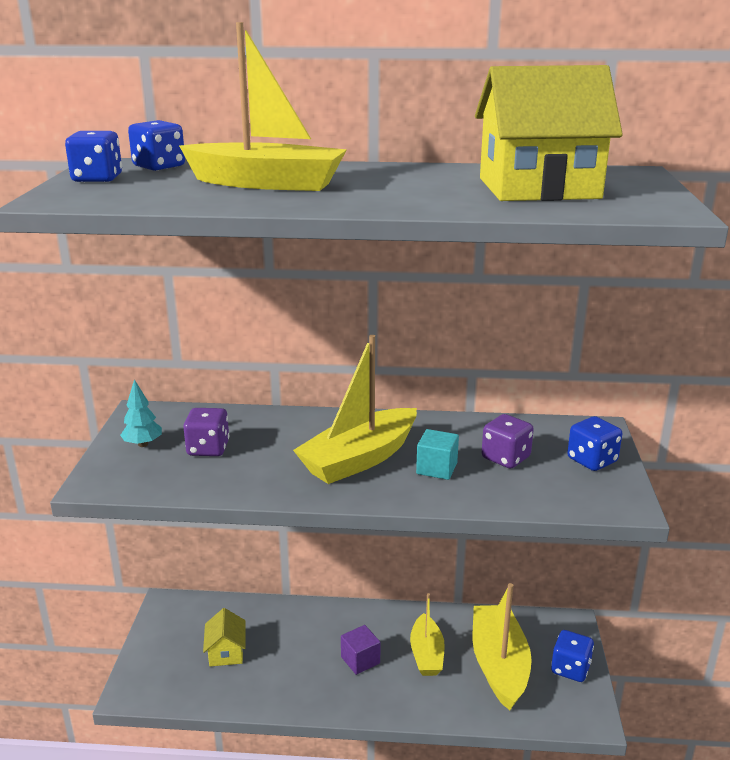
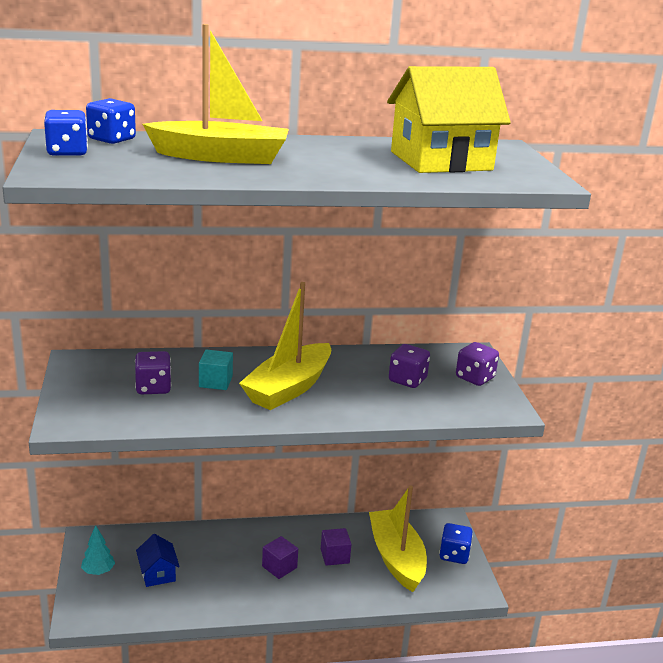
camera: 15 degrees left, 0 degrees up
(143, 444) = (91, 387): turquoise tree -> turquoise tree (98, 571)
(226, 652) = (158, 573): yellow house -> blue house
(426, 654) = (335, 556): yellow boat -> purple cube
(436, 468) = (355, 392): turquoise cube -> turquoise cube (215, 382)
(592, 460) = (475, 378): blue dice -> purple dice

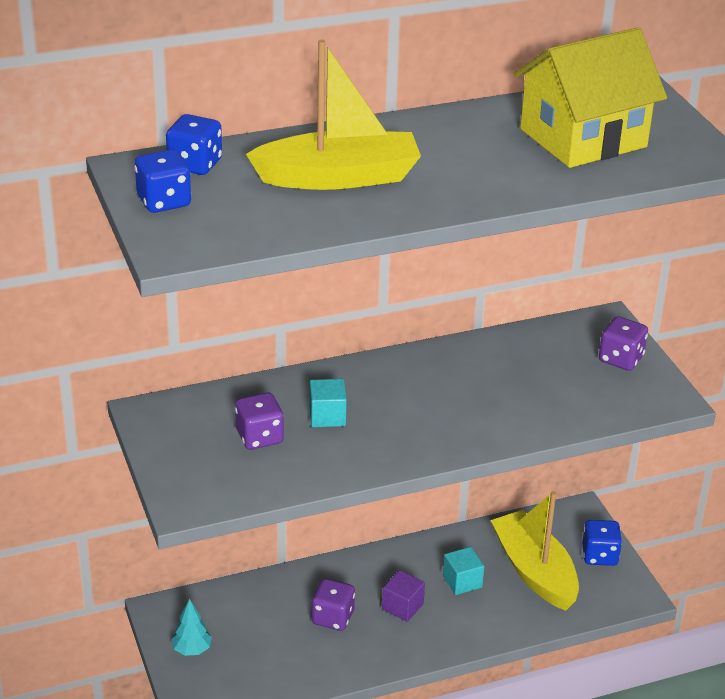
camera: 10 degrees left, 10 degrees up
(158, 573) = (263, 639): blue house -> none
(289, 388) = (415, 411): yellow boat -> none
(335, 556) = (462, 581): purple cube -> turquoise cube
(407, 380) = (545, 375): purple dice -> purple dice (333, 618)

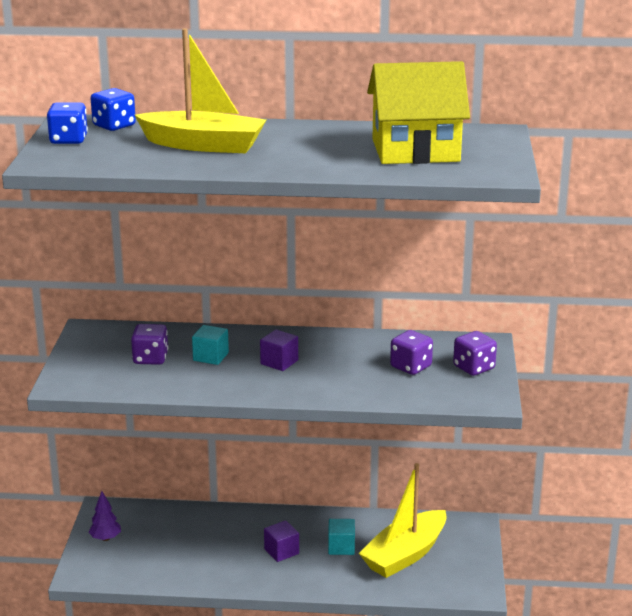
camera: 25 degrees right, 10 degrees down
(192, 650) = (105, 538): turquoise tree -> purple tree
(333, 618) = (223, 545): purple dice -> purple dice (411, 367)
(410, 404) = (279, 362): none -> purple cube
(534, 571) = (405, 555): yellow boat -> yellow boat turned 135 degrees counterclockwise
(599, 555) = (468, 558): blue dice -> none

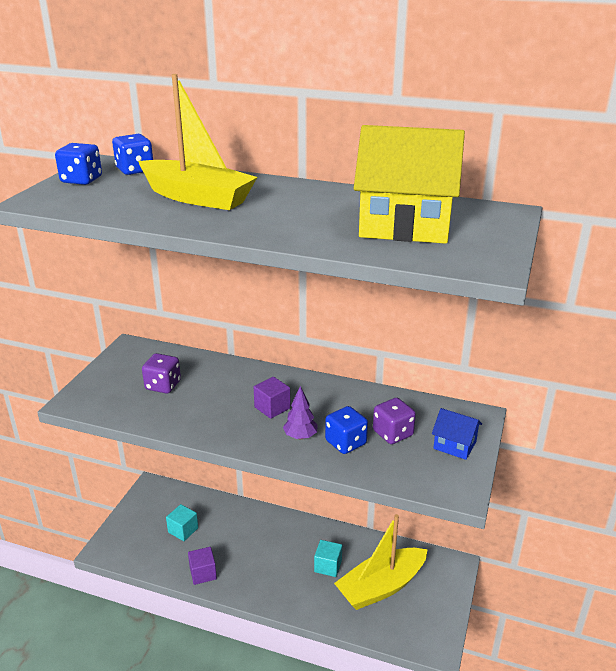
camera: 15 degrees right, 5 degrees up
(105, 538) = (140, 517): purple tree -> purple tree (300, 436)
(211, 357) = (215, 392): turquoise cube -> turquoise cube (183, 530)
(281, 551) = (275, 560): purple cube -> purple cube (203, 573)
(368, 380) = (345, 443): none -> blue dice
(474, 368) = (454, 445): purple dice -> blue house

